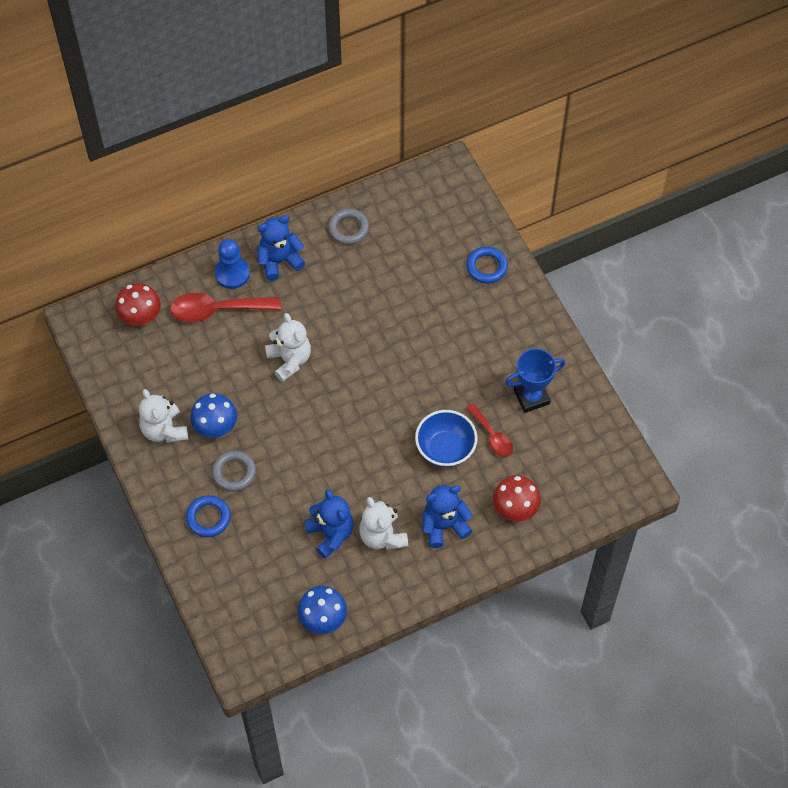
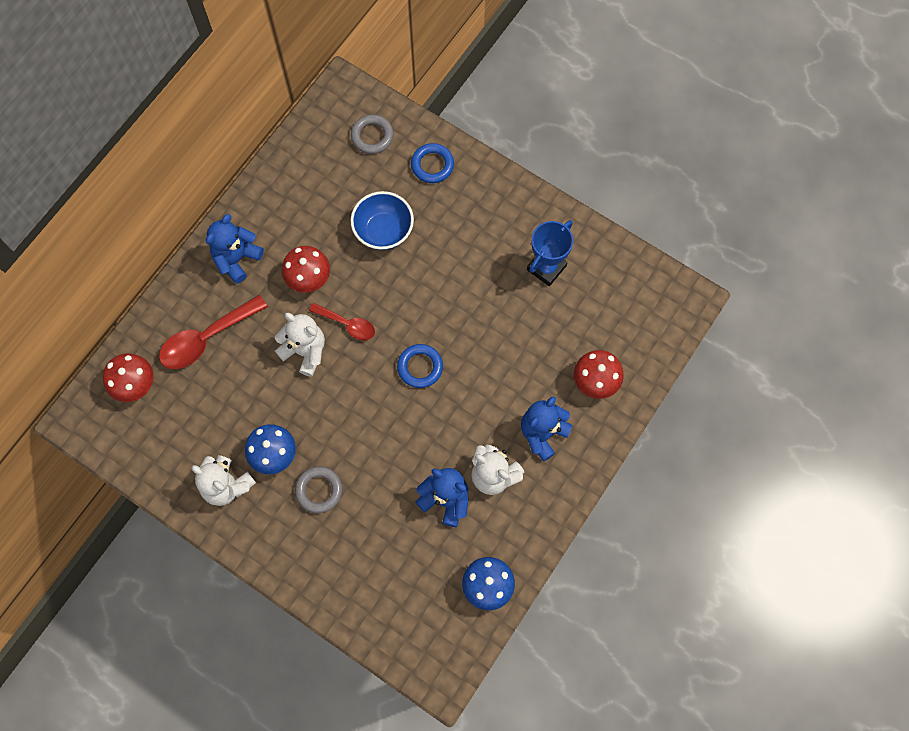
camera: 30 degrees left, 10 degrees up
(208, 518) = (322, 549): blue ring -> blue ring (420, 367)
(232, 273) = (199, 295): blue pawn -> none
(328, 305) = (308, 278): none -> red mushroom
(348, 228) = (283, 193): grey ring -> grey ring (372, 136)
(445, 449) = (500, 359): blue bowl -> blue bowl (383, 231)
(492, 435) = (533, 323): red spoon -> red spoon (347, 324)

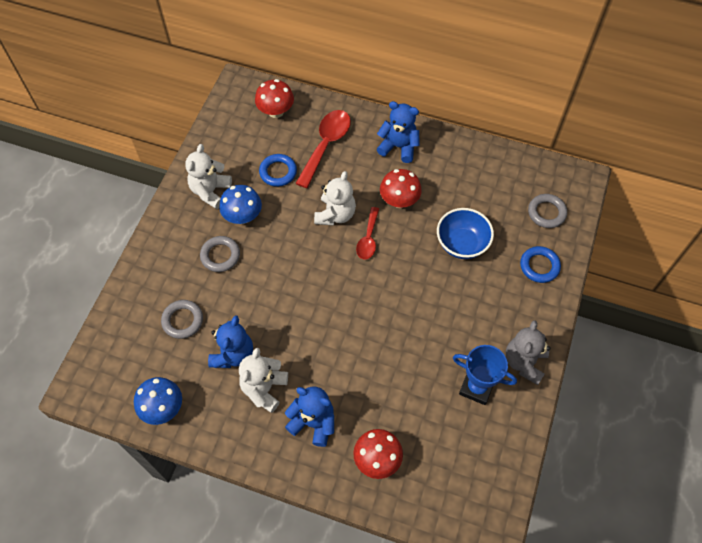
camera: 75 degrees right, 10 degrees down
(206, 338) = (326, 145): red spoon -> red spoon turned 75 degrees clockwise
(389, 547) = (182, 320): none -> grey ring
(420, 367) = (347, 304): blue ring -> blue ring (278, 172)
(532, 215) = (524, 362): none -> grey teddy bear

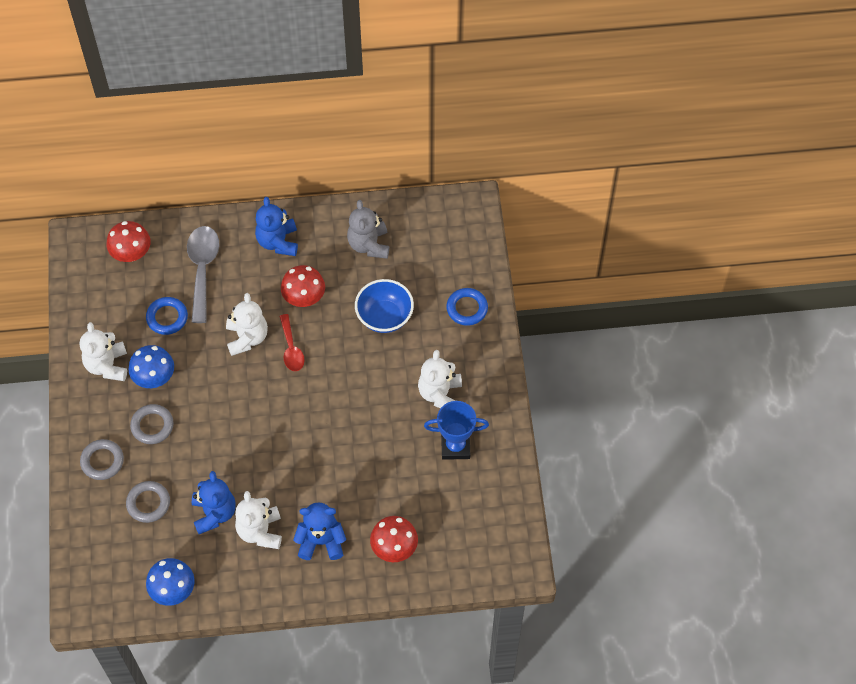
camera: 25 degrees left, 0 degrees up
(326, 145) = (202, 269): red spoon -> grey spoon
(398, 147) = (278, 242): blue teddy bear -> blue teddy bear turned 90 degrees counterclockwise
(482, 332) = (440, 394): none -> white teddy bear
(524, 362) = (489, 405): grey teddy bear -> grey teddy bear (369, 244)
(546, 213) = (452, 252): grey ring -> grey ring (102, 461)

